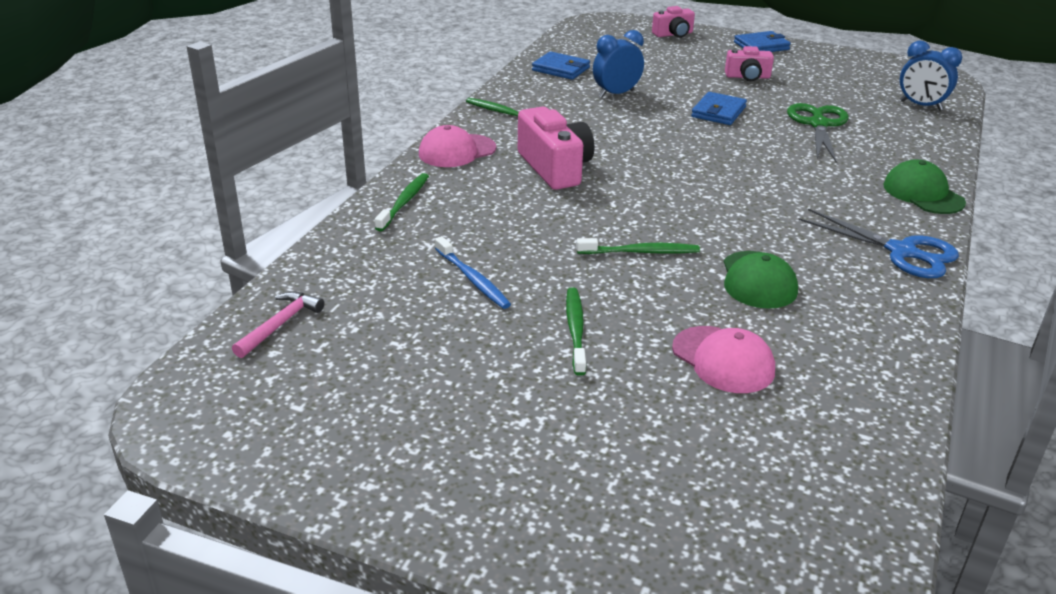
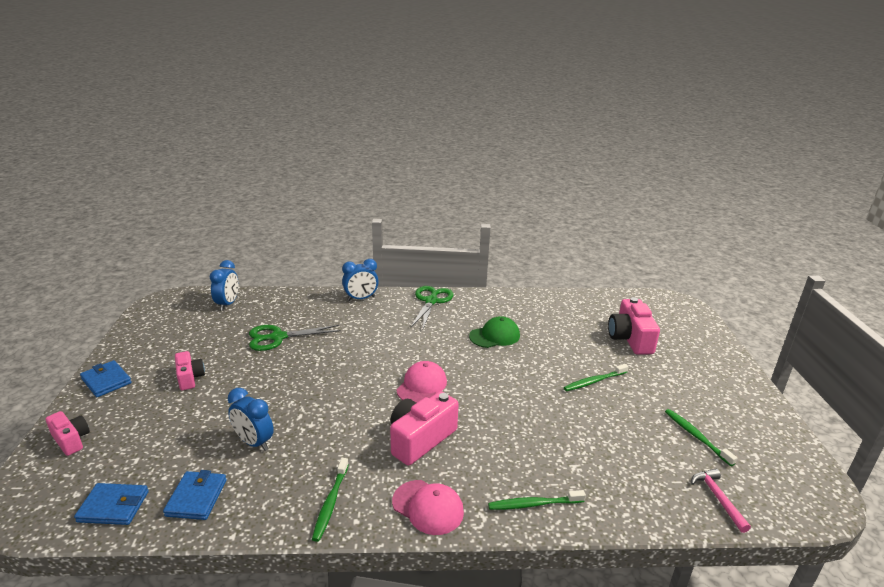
camera: 115 degrees left, 5 degrees down
(280, 324) = (718, 498): pink hammer -> pink hammer turned 75 degrees clockwise
(473, 279) = (590, 432): blue toothbrush -> none
(641, 252) = (501, 376): green toothbrush -> green toothbrush (696, 436)
(680, 437) = (630, 339): none -> pink camera
(718, 112) = (273, 381): blue wallet -> blue wallet (113, 506)
(723, 360) = (569, 336): pink cap -> pink cap (422, 385)
(902, 252) = (431, 301): blue scissors -> green scissors
(923, 194) = (361, 298): green cap -> blue clock

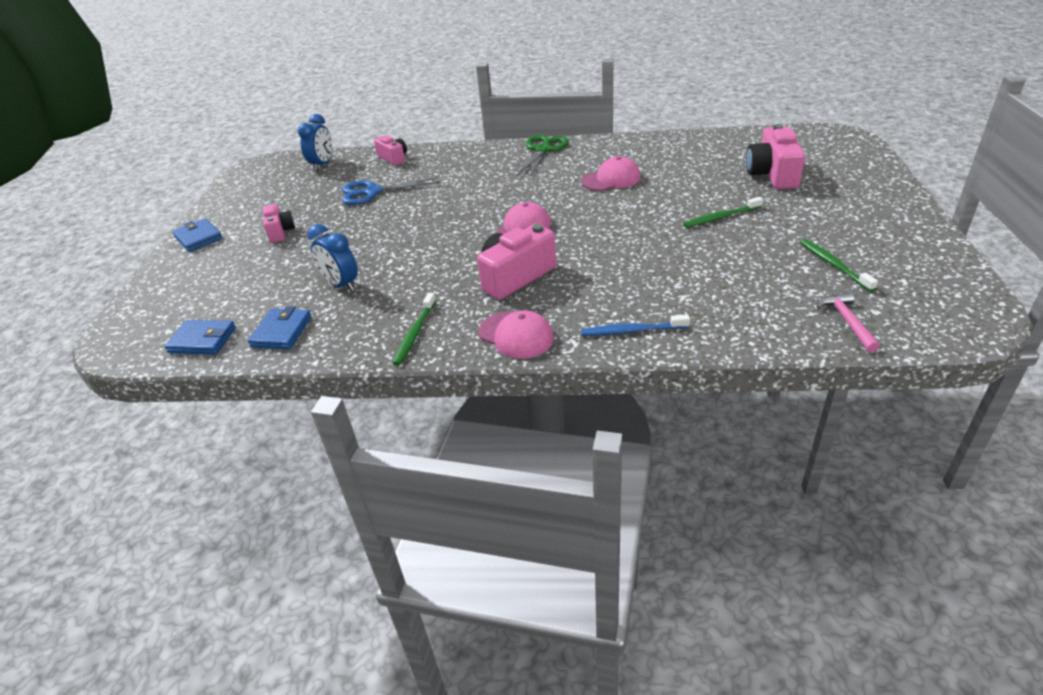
camera: 10 degrees right, 10 degrees up
(71, 440) = (164, 288): pink camera -> pink camera (393, 158)
(278, 337) = (372, 192): green scissors -> blue scissors
(361, 298) = (465, 152): blue clock -> none
(494, 336) = (611, 179): green cap -> pink cap
(533, 504) = (631, 331): green toothbrush -> blue toothbrush

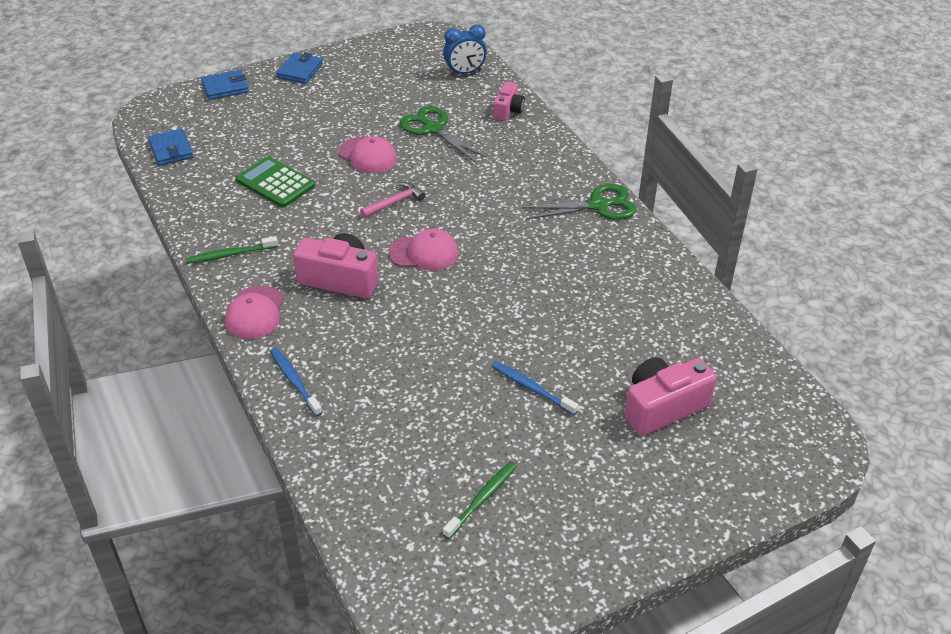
camera: 55 degrees right, 5 degrees up
(280, 232) = (334, 109): pink camera -> none
(282, 332) = (199, 183): blue wallet -> blue wallet (225, 88)
(341, 284) = (275, 183): blue clock -> green calculator
(372, 192) = (433, 128): blue scissors -> green scissors
(611, 179) = (564, 280): pink cap -> pink cap (367, 155)
(720, 217) = (531, 388): green toothbrush -> blue toothbrush
(847, 321) = (381, 527): pink hammer -> pink hammer (395, 202)

